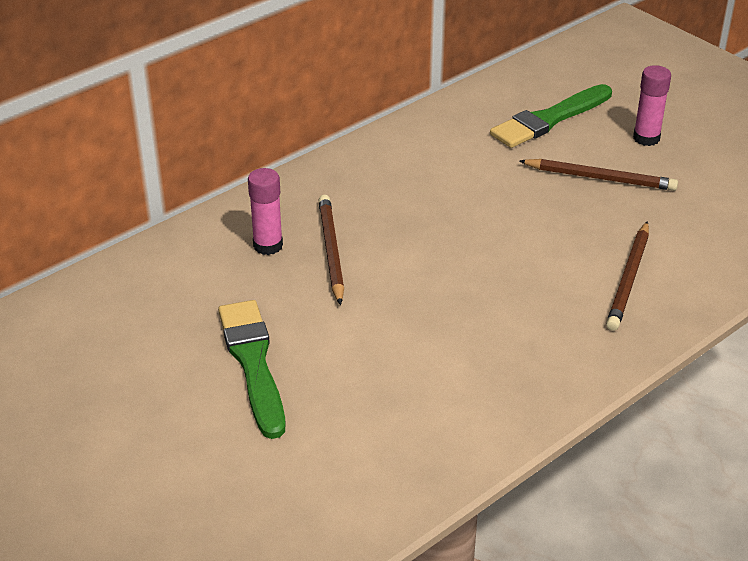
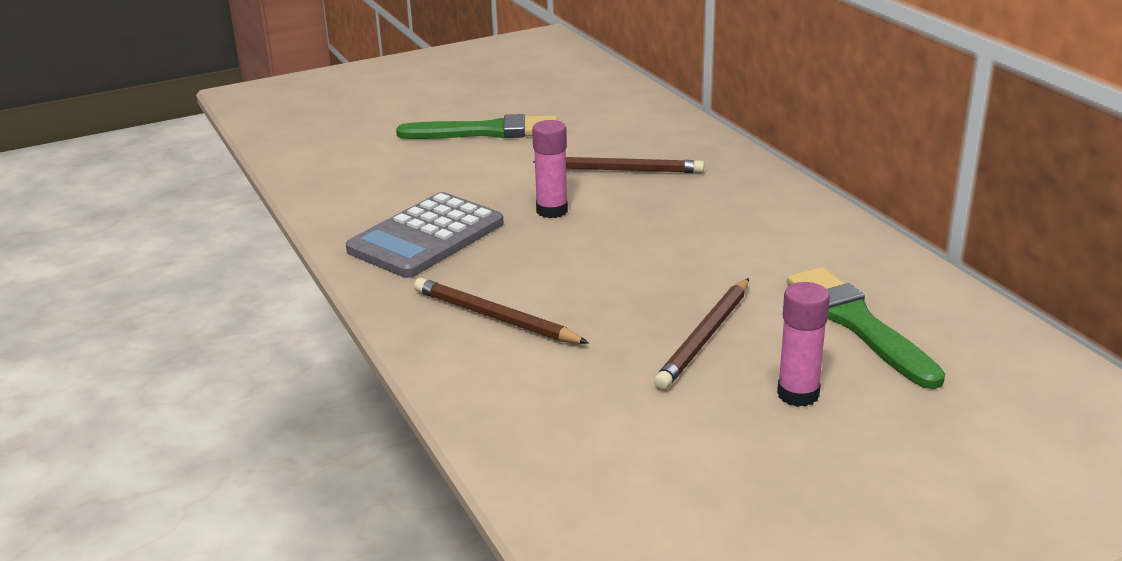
camera: 105 degrees right, 10 degrees down
(268, 245) = (642, 145): pink glue stick -> pink glue stick (552, 211)
(516, 350) = (426, 237): none -> grey calculator

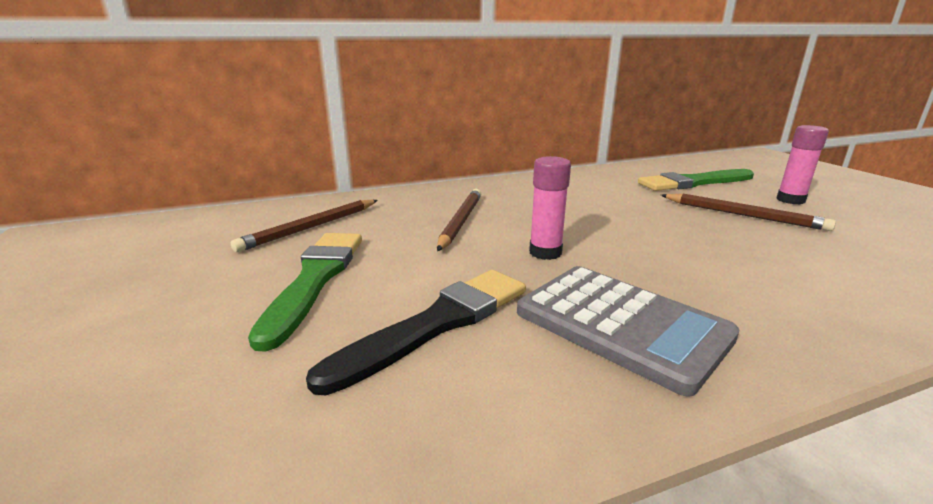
camera: 85 degrees left, 5 degrees down
(426, 177) = (437, 324): none -> black brush
(495, 317) = (783, 286): brown pencil -> brown pencil (311, 227)

